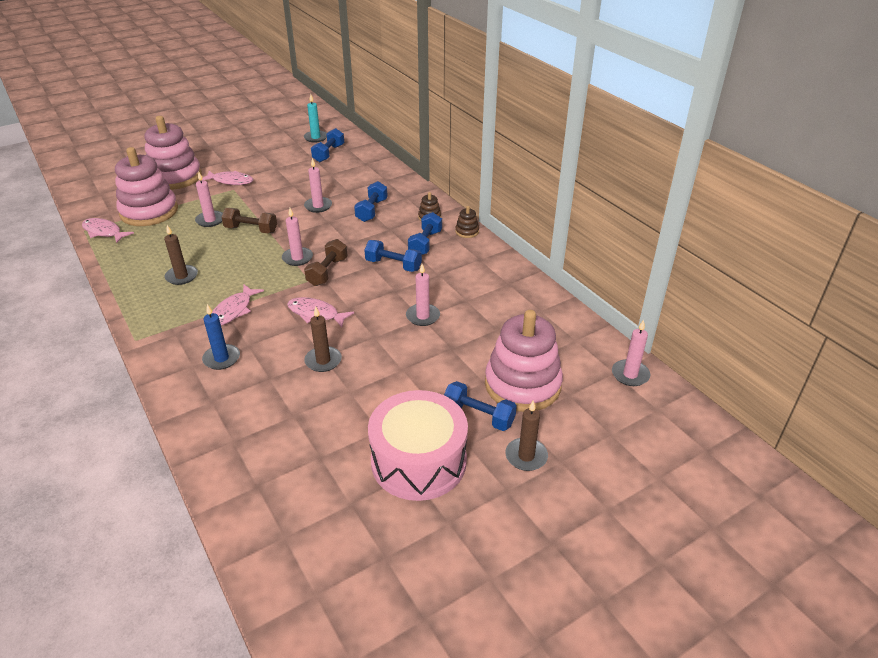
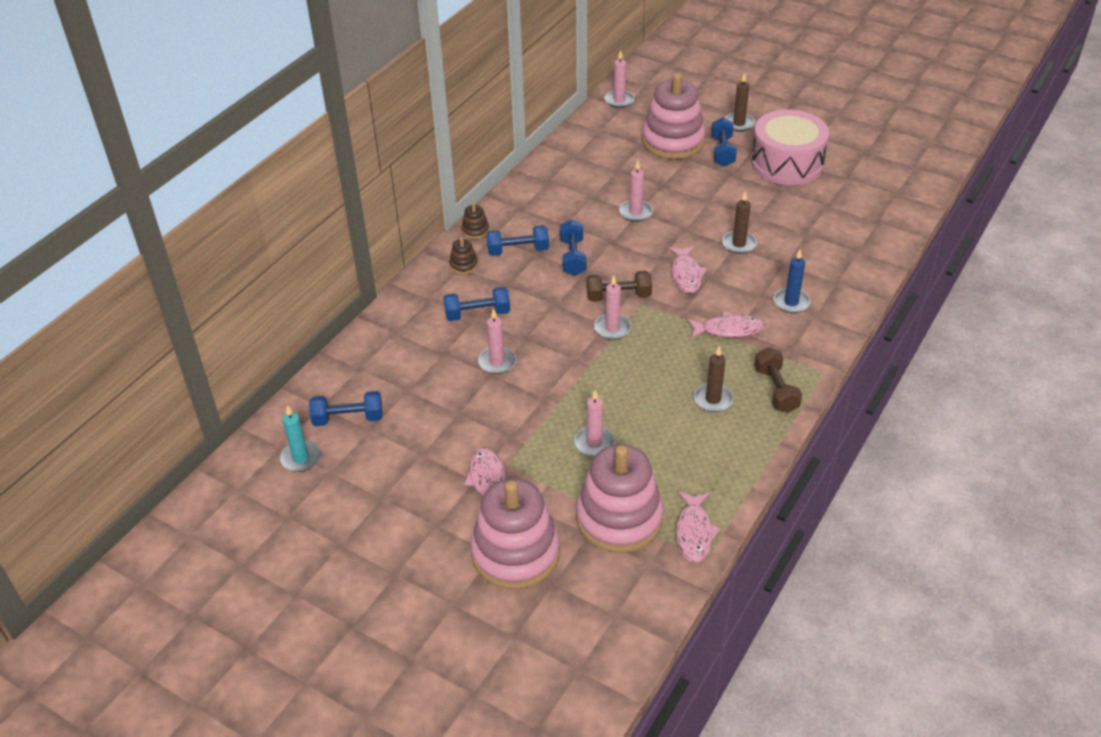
camera: 115 degrees left, 5 degrees up
(251, 230) = (587, 393): brown dumbbell -> brown dumbbell (776, 390)

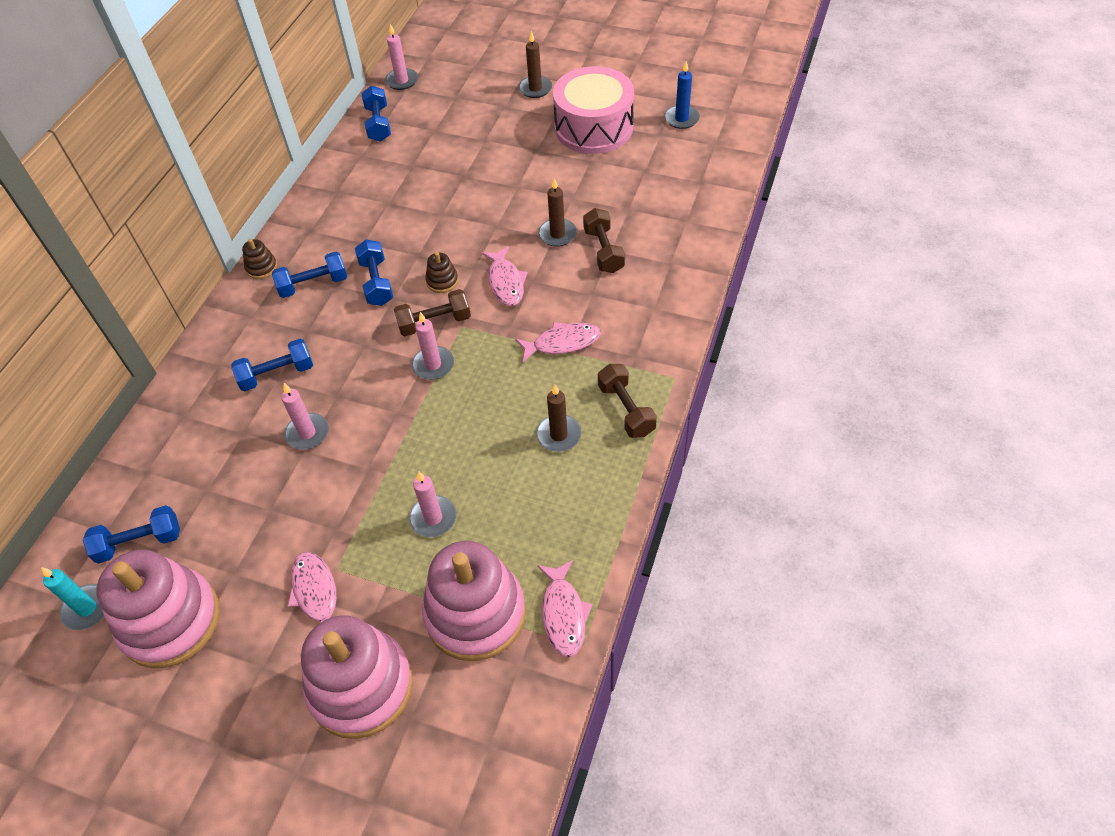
camera: 10 degrees left, 10 degrees up
(463, 265) = (253, 314): brown stacking toy -> brown stacking toy (442, 281)
(635, 212) = (439, 214): pink candle -> none
(673, 141) = (467, 121): pink stacking toy -> pink stacking toy (170, 621)
(722, 151) = (522, 124): blue dumbbell -> blue dumbbell (378, 124)
(778, 263) = (603, 251): none -> brown dumbbell
(791, 302) = (625, 296): blue candle -> blue candle (681, 119)

